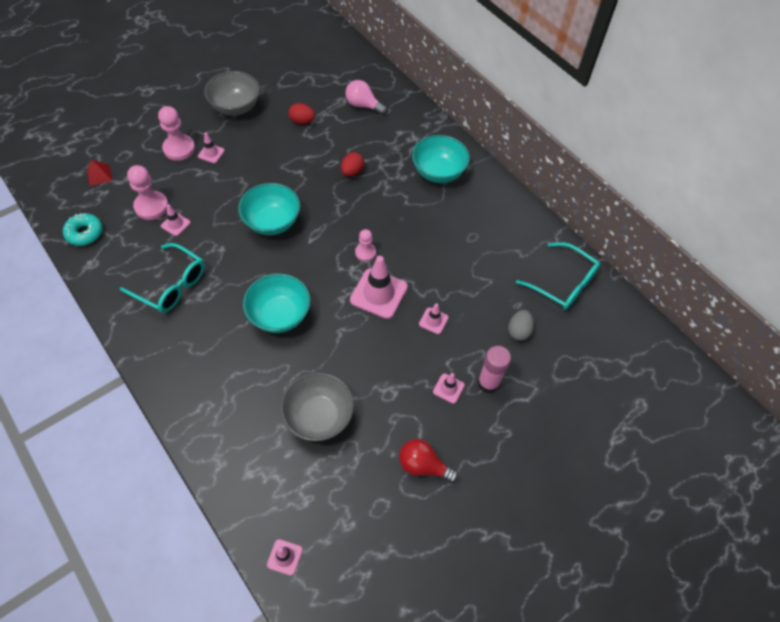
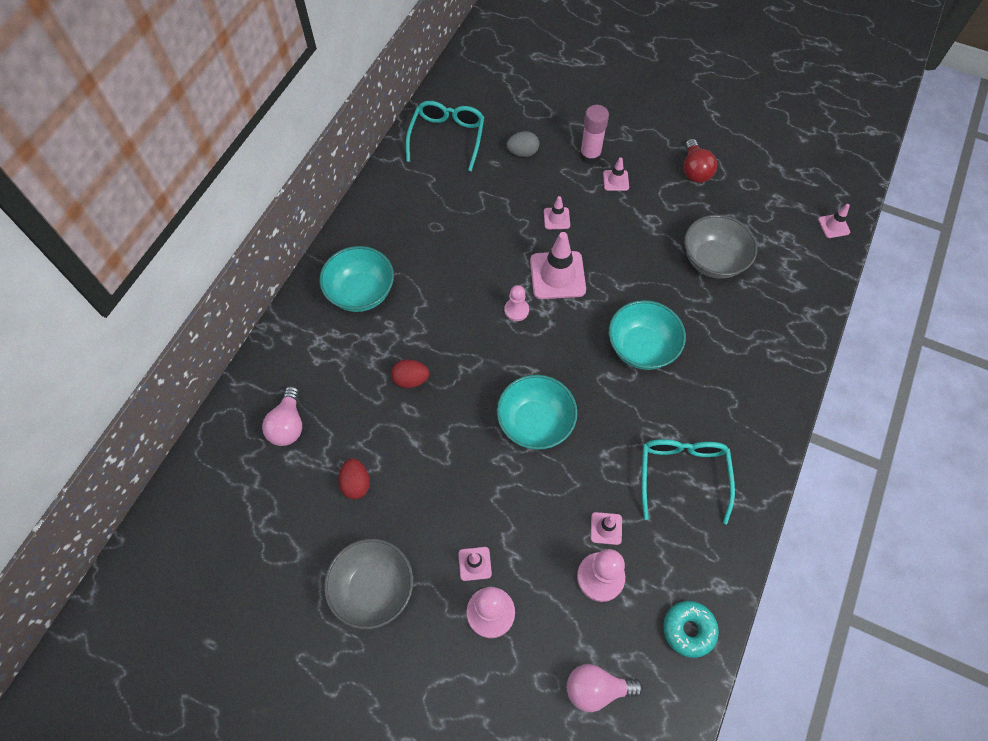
camera: 115 degrees left, 5 degrees up
(99, 175) = (596, 688): red pyramid -> pink light bulb

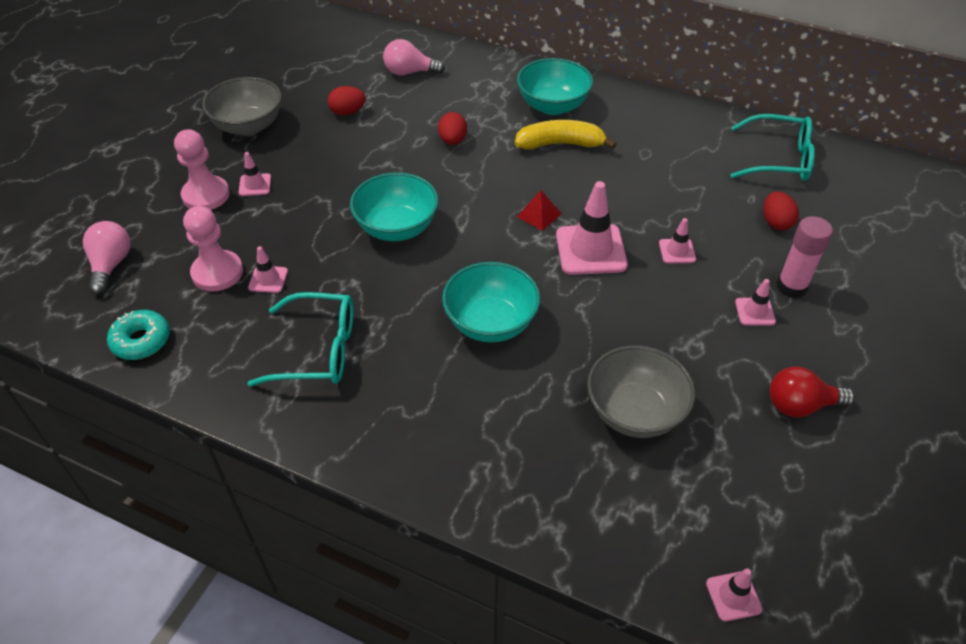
camera: 90 degrees right, 15 degrees down
(420, 289) = (560, 144): none -> yellow banana
(516, 310) = (539, 215): pink pawn -> red pyramid
(522, 152) = (776, 222): grey egg -> red egg

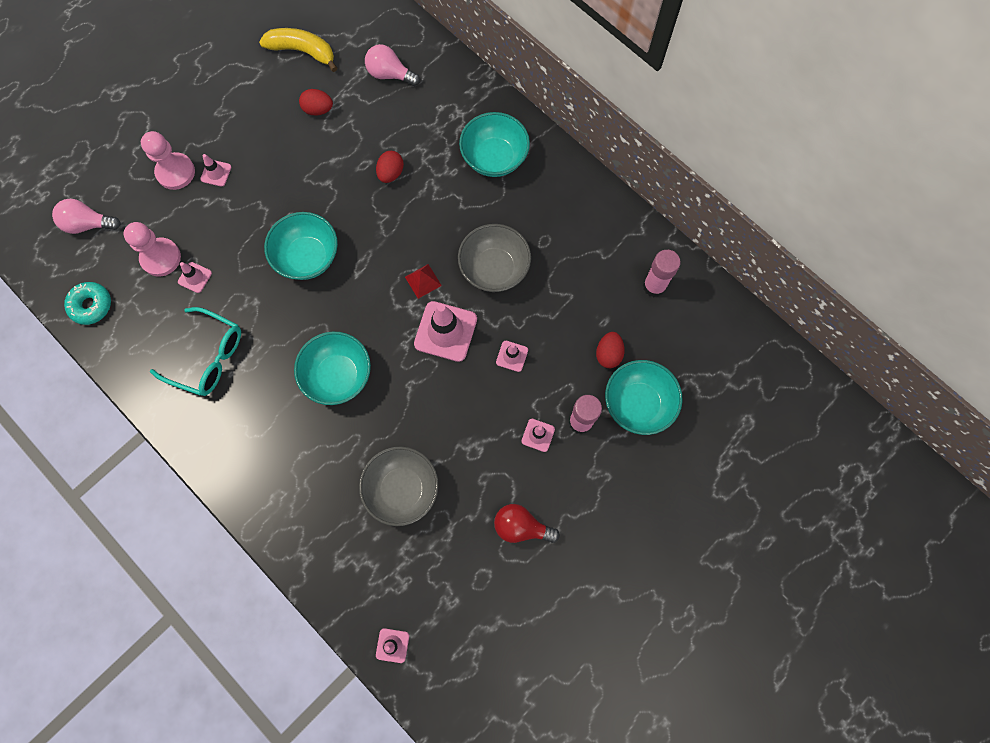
camera: 20 degrees right, 25 degrees up
(111, 265) = (88, 224): pink light bulb -> pink light bulb turned 105 degrees counterclockwise
(248, 126) = (232, 101): grey bowl -> grey bowl (494, 269)
(560, 144) = (478, 207): yellow banana -> yellow banana (302, 51)
(778, 159) = (654, 286): turquoise glasses -> pink glue stick
(838, 254) = (638, 404): none -> turquoise bowl

